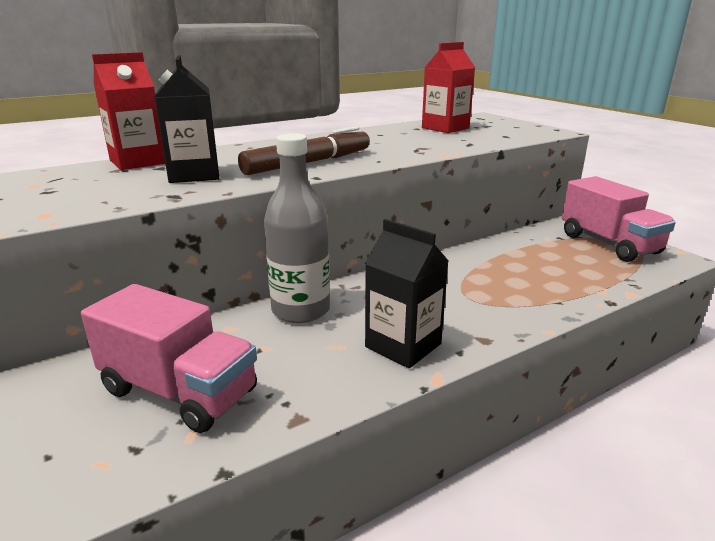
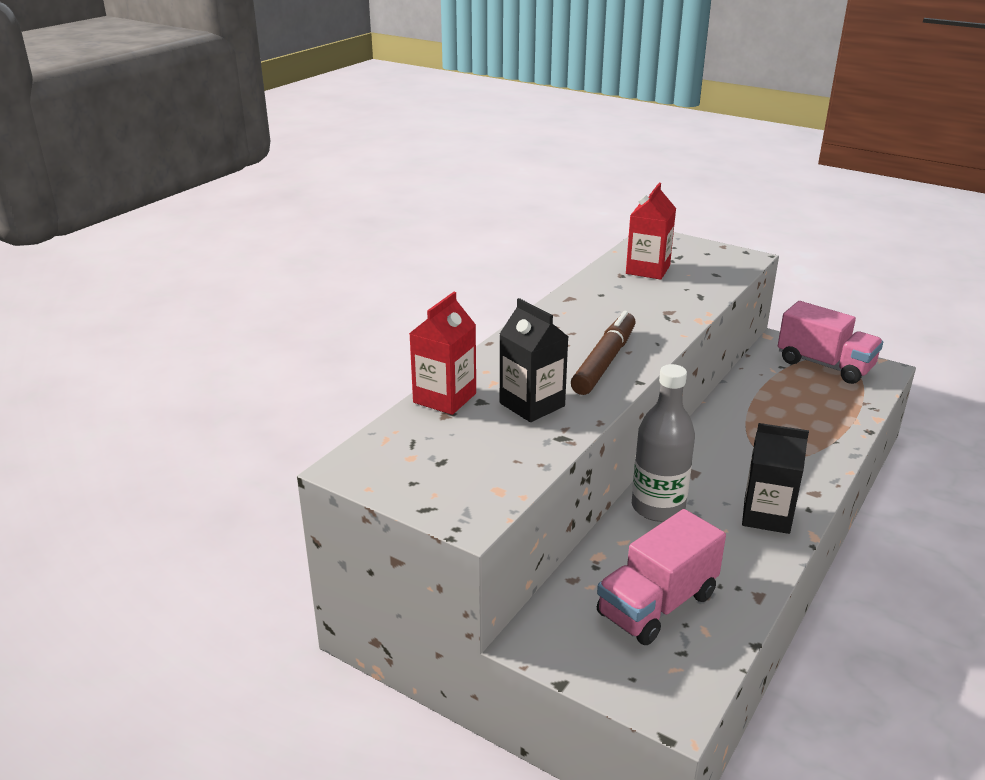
camera: 25 degrees left, 5 degrees up
(179, 391) = (657, 605): pink truck -> pink truck turned 135 degrees clockwise

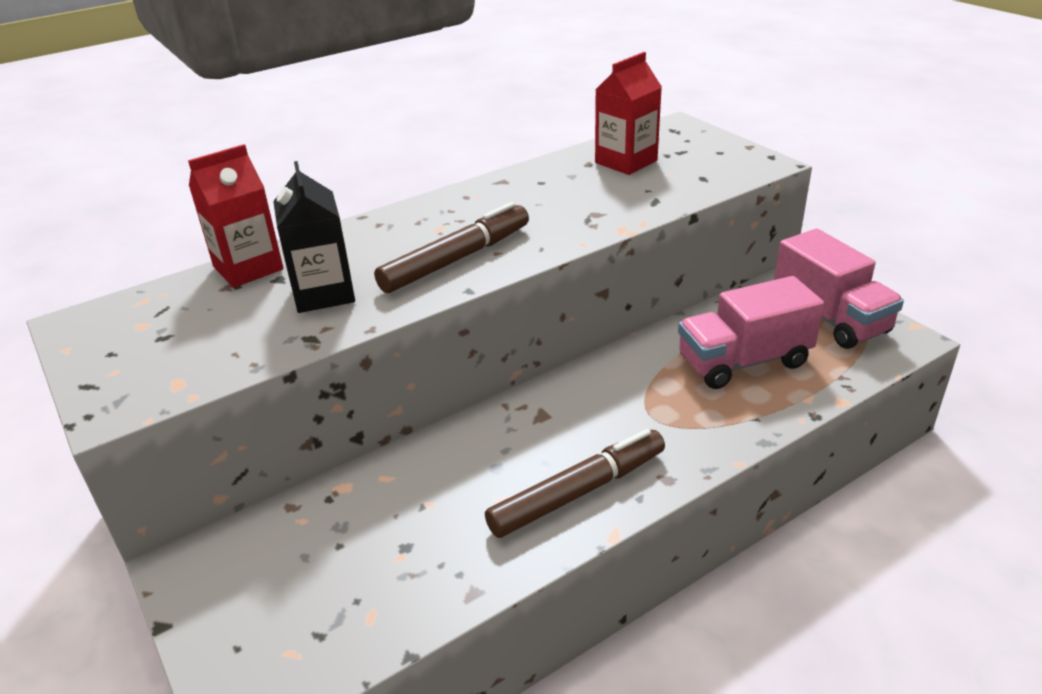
camera: 25 degrees right, 5 degrees up
(657, 605) = (348, 566): pink truck -> pink truck (743, 362)
(658, 507) = (461, 447): grey bottle -> none
(766, 516) = (578, 492): black carton -> brown marker

